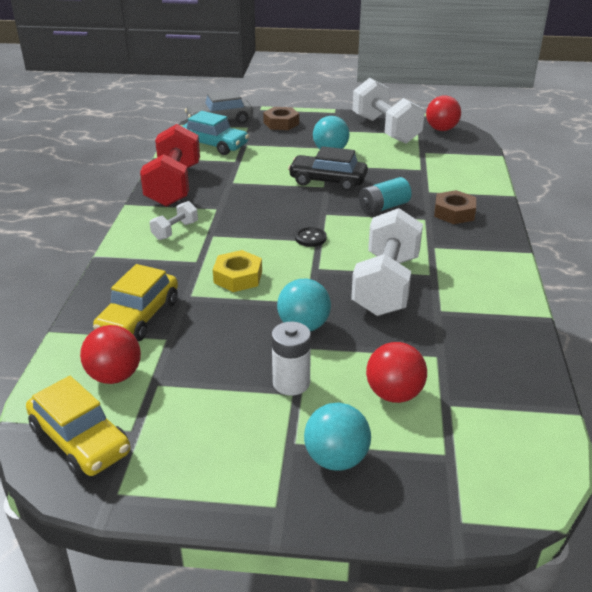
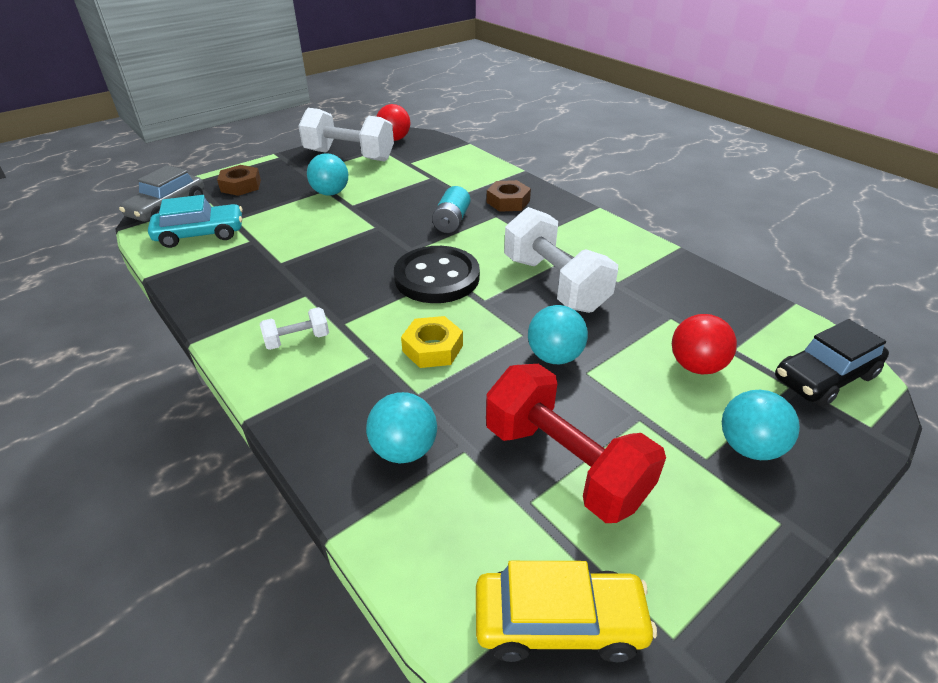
camera: 45 degrees left, 5 degrees up
(115, 376) = (480, 527): red ball -> none
(139, 317) = (404, 450): yellow car -> turquoise ball
(174, 186) = (220, 295): red dumbbell -> red dumbbell (564, 464)
(175, 231) = (297, 340): white dumbbell -> white dumbbell turned 75 degrees clockwise
(291, 383) = (624, 411): white battery -> none
(310, 238) = (437, 277): black button -> black button, size x2.44
(328, 181) = (370, 220): black car -> black car (824, 377)

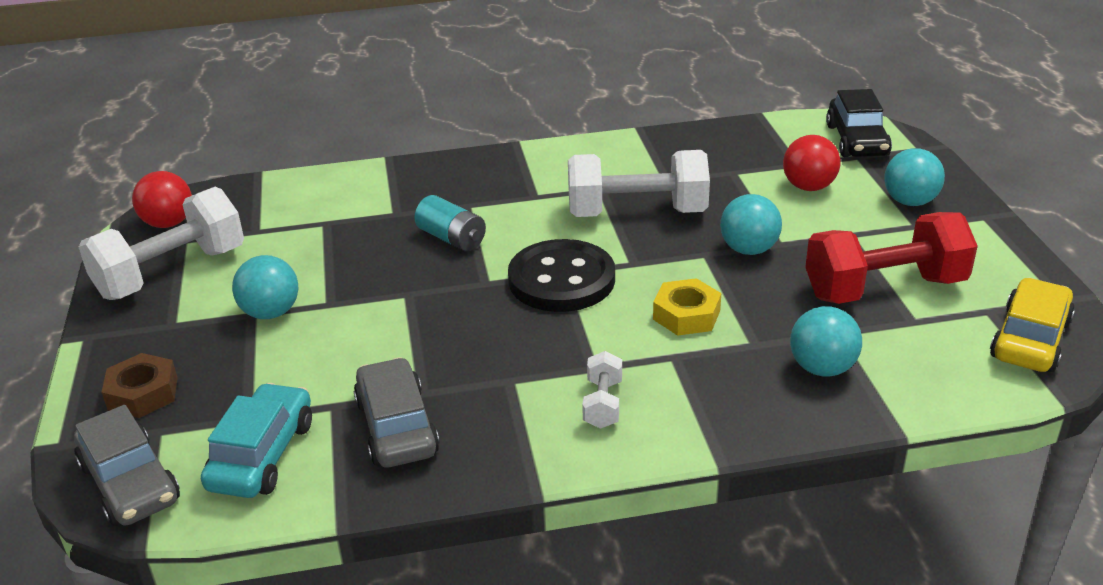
camera: 60 degrees left, 5 degrees down
(240, 267) = (396, 427): none -> grey car
(508, 201) = (447, 189): brown nut -> none

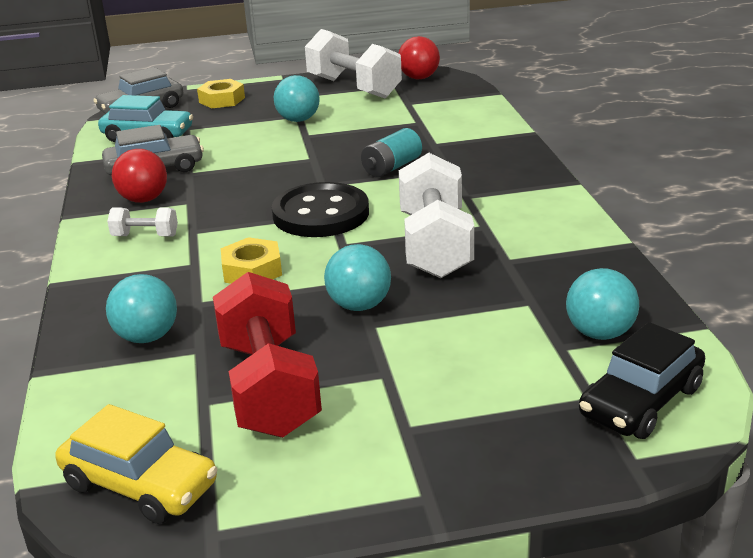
camera: 90 degrees right, 5 degrees down
(143, 393) = (222, 100): brown nut -> yellow nut
(808, 187) = (499, 352): red ball -> red ball (144, 199)
(857, 140) = (641, 401): black car -> black car turned 45 degrees counterclockwise
(909, 202) = (466, 430): turquoise ball -> turquoise ball (599, 333)

